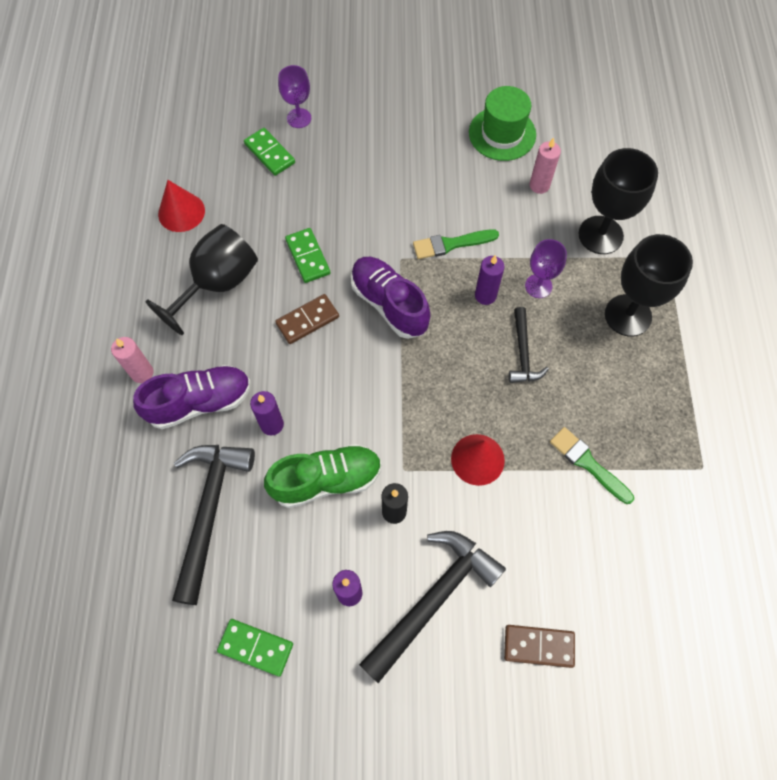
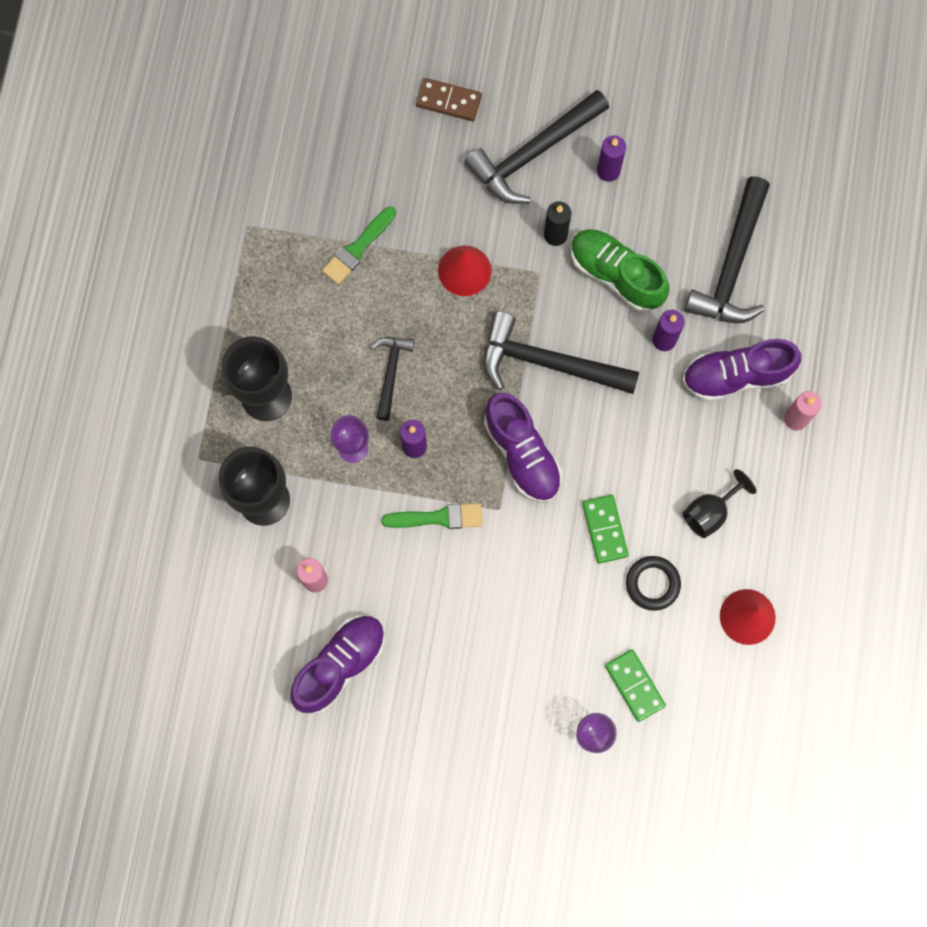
camera: 170 degrees left, 10 degrees up
(217, 284) = (710, 512): black goblet -> black goblet, size x0.59
(255, 647) = (697, 141): green domino -> none
(262, 223) = (652, 583): none -> black ring
(307, 320) = (614, 449): brown domino -> none
(326, 480) = (616, 275): green shoe -> green shoe turned 45 degrees clockwise
(379, 385) = (548, 363): none -> black hammer
(502, 134) = (340, 665): green hat -> purple shoe
(588, 463) = (358, 248): green brush -> green brush turned 75 degrees clockwise

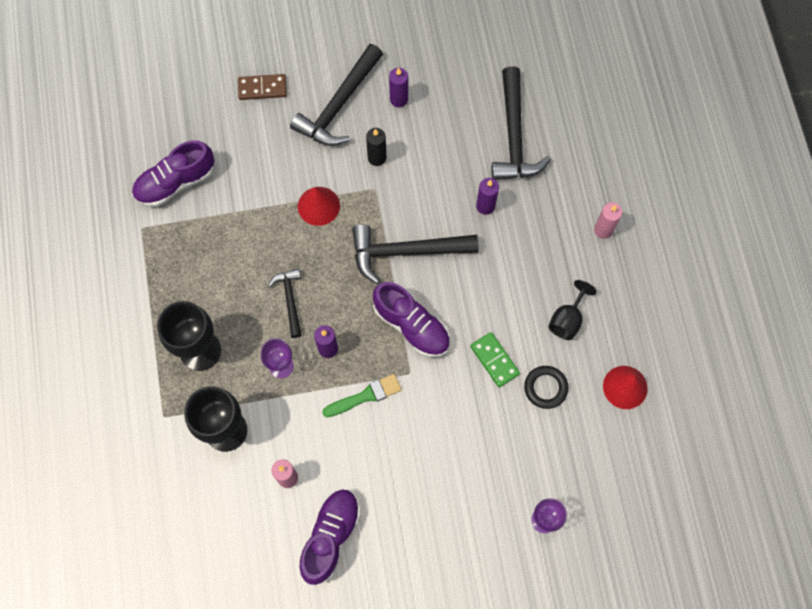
camera: 20 degrees left, 5 degrees down
(358, 248) = (232, 217): green brush -> none
(616, 275) = (432, 171): green shoe -> none
(634, 685) = (561, 469): green domino -> none
(736, 376) = (548, 214): purple shoe -> purple shoe (176, 182)

